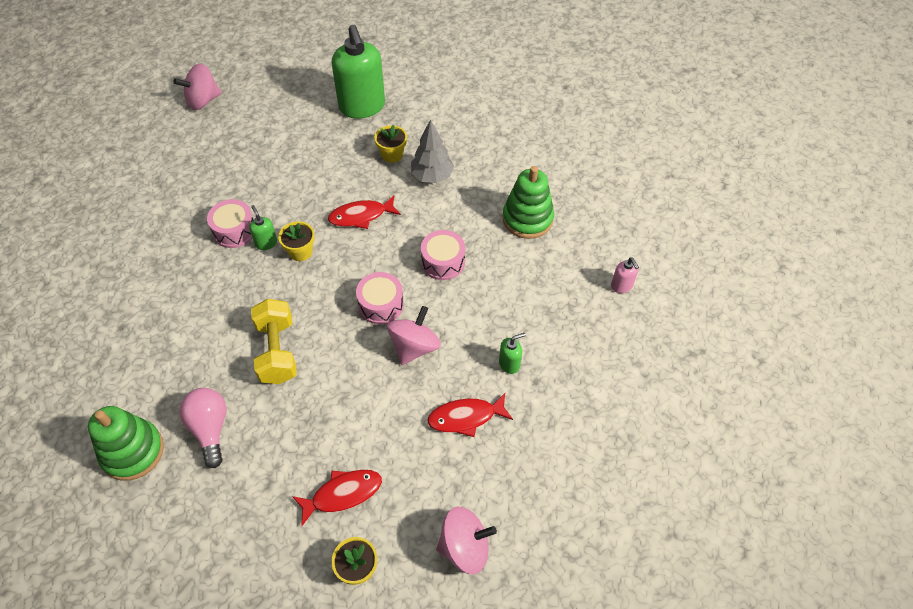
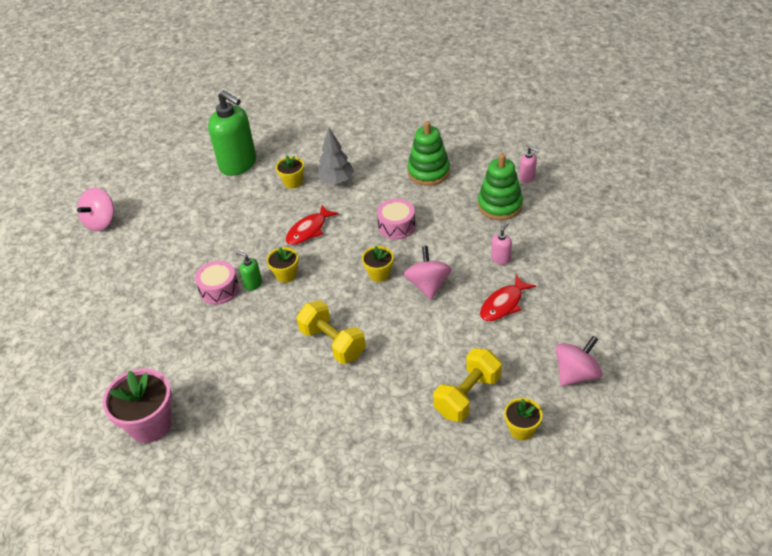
camera: 30 degrees left, 10 degrees down
(71, 330) = (150, 424): none -> pink flower pot
(133, 451) = (287, 467): green stacking toy -> green stacking toy (499, 205)
(210, 429) = (332, 417): pink light bulb -> none
(342, 494) = (467, 395): red fish -> yellow dumbbell
(381, 305) = (379, 274): pink drum -> yellow flower pot
(509, 364) = (501, 259): green soap dispenser -> pink soap dispenser

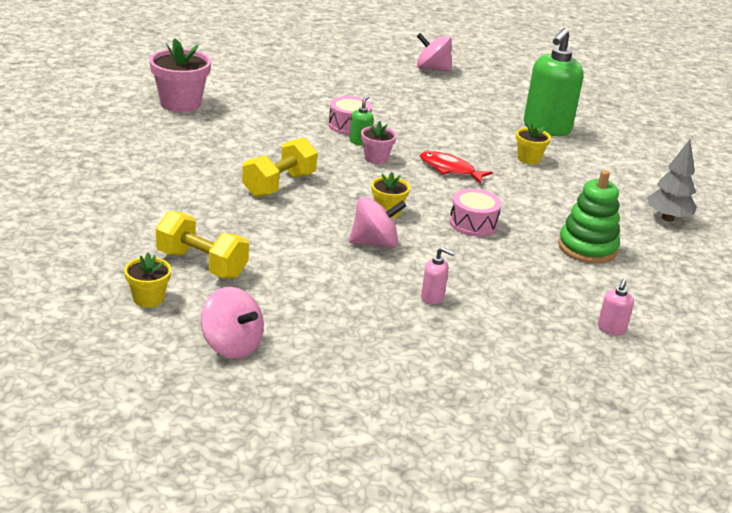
camera: 75 degrees right, 15 degrees down
(286, 275) = (376, 158): yellow flower pot -> pink flower pot
(336, 181) = (542, 185): grey tree -> grey tree (667, 218)
(499, 205) = (540, 301): green stacking toy -> none
(503, 304) = (349, 296): red fish -> none

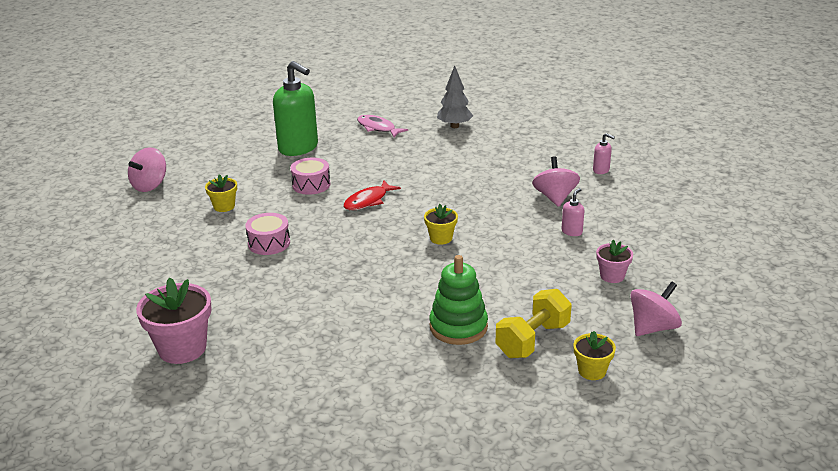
camera: 75 degrees left, 0 degrees up
(279, 185) = (387, 291): yellow dumbbell -> none
(360, 142) = (305, 240): green soap dispenser -> none
(375, 243) = (493, 249): pink spinning top -> pink spinning top (555, 197)
(376, 158) = (341, 235): pink flower pot -> pink flower pot (612, 276)
(473, 223) = (461, 202): pink drum -> pink drum (311, 185)
(528, 159) = (354, 164): yellow flower pot -> yellow flower pot (224, 206)
(587, 248) = (497, 162): green stacking toy -> green stacking toy (458, 327)
(625, 169) = (378, 128): none -> pink fish

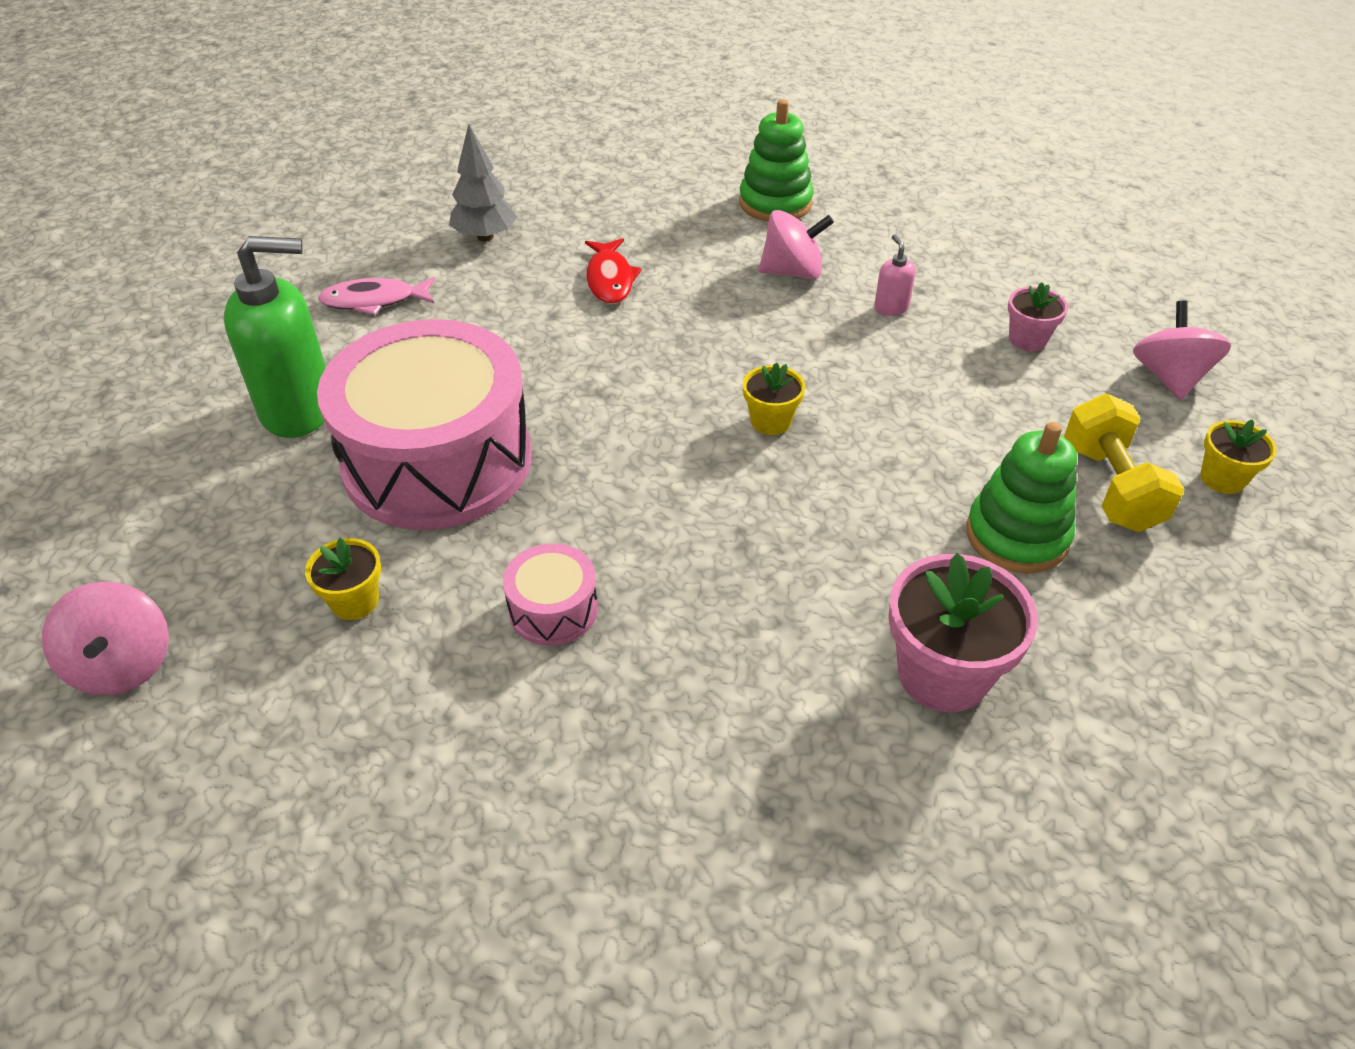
camera: 50 degrees left, 15 degrees up
(182, 348) = (762, 915): pink flower pot -> pink flower pot (943, 674)
(311, 185) = (438, 461): pink drum -> pink drum, size x2.38
(368, 201) = (574, 430): red fish -> red fish (610, 279)
(555, 197) = (792, 272): pink spinning top -> pink spinning top turned 135 degrees clockwise
(601, 170) = (775, 203): pink soap dispenser -> green stacking toy

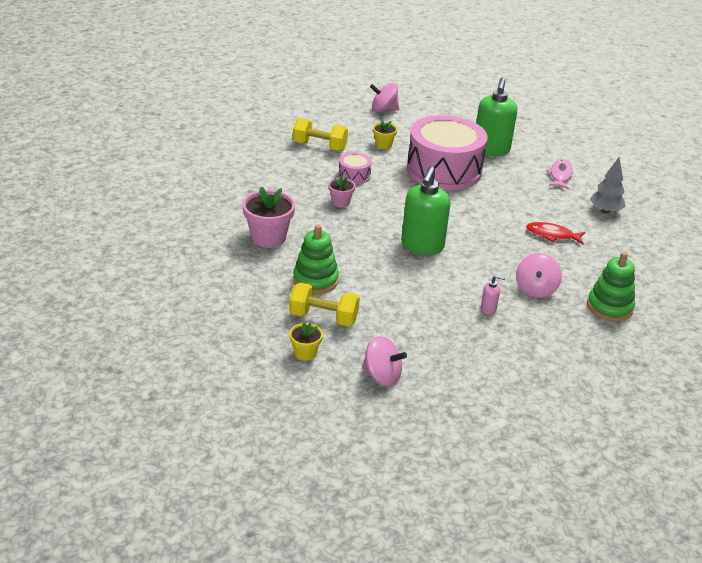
camera: 110 degrees right, 10 degrees down
(424, 740) = (319, 146): none -> yellow dumbbell
(770, 421) = (422, 246): yellow flower pot -> green soap dispenser
(1027, 339) = (439, 342): pink flower pot -> pink flower pot (340, 202)

